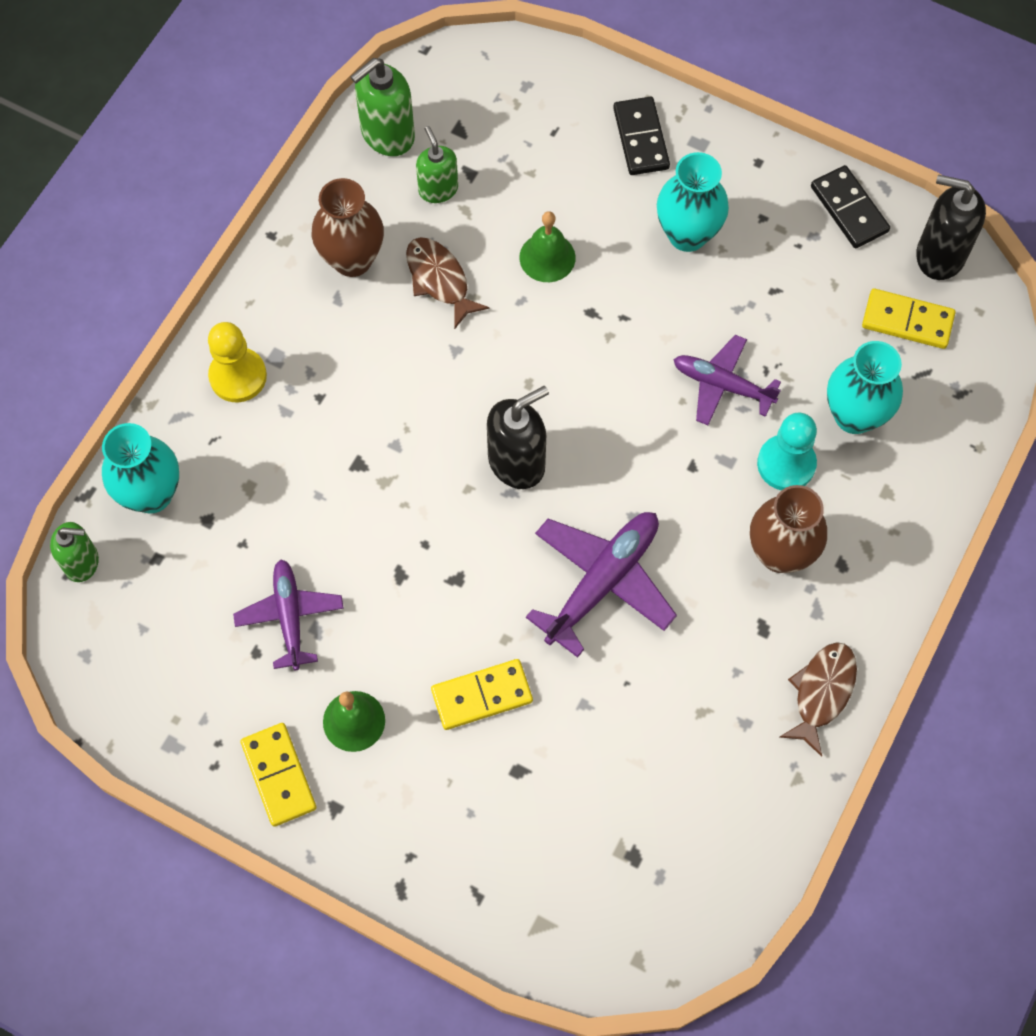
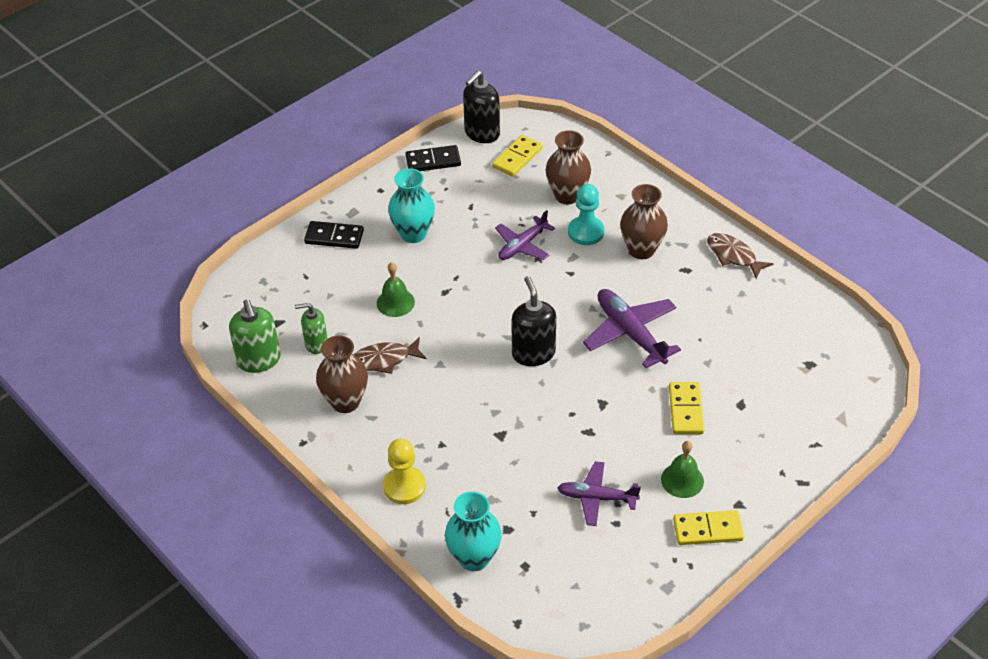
camera: 70 degrees left, 20 degrees down
(82, 562) = (510, 612): green soap dispenser -> none
(854, 415) = (567, 195): turquoise vase -> brown vase

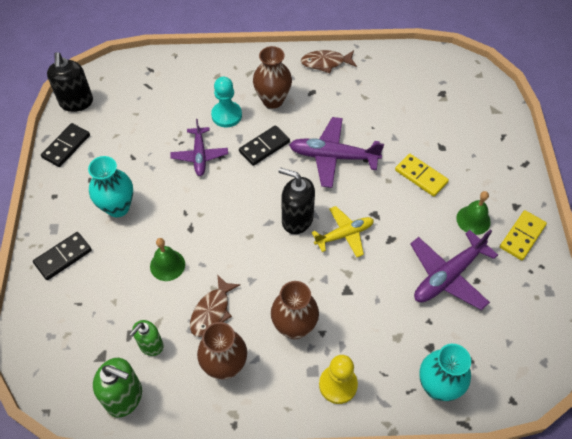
camera: 50 degrees left, 10 degrees up
(517, 158) = (122, 101): yellow domino -> none
(555, 396) = (344, 234): none -> yellow plane
(567, 195) = (185, 101): brown vase -> brown vase (294, 327)
(583, 280) = (264, 147): none -> black domino
(596, 498) = (448, 276): purple plane -> purple plane, size x1.50

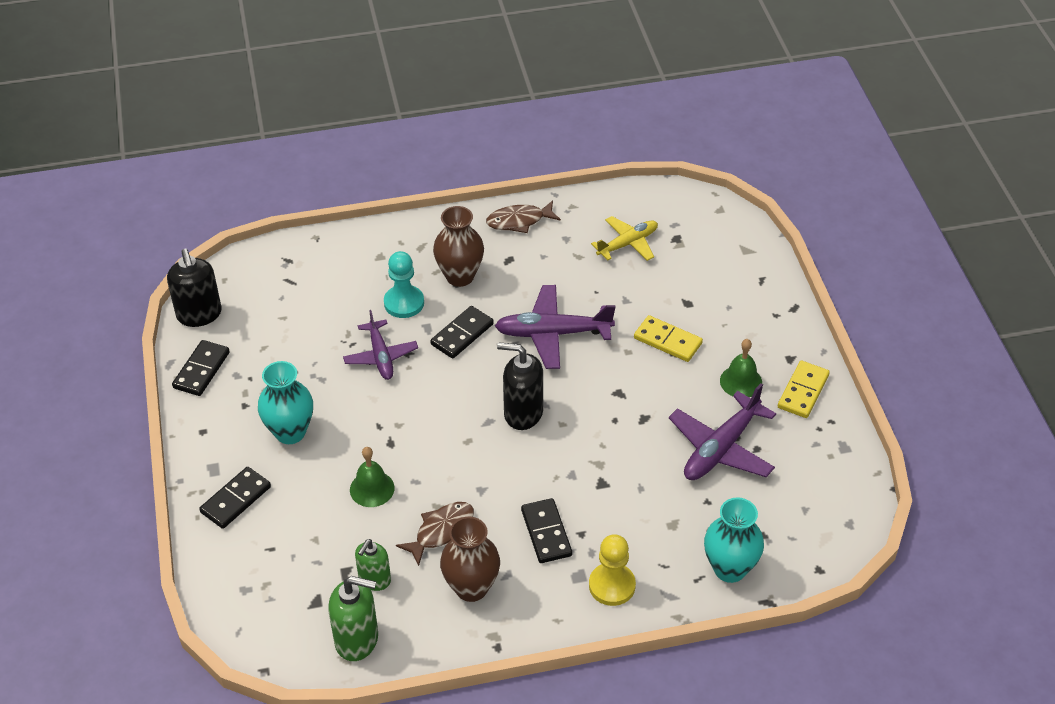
camera: 10 degrees left, 10 degrees down
(212, 311) = (441, 531): brown fish -> brown fish turned 150 degrees counterclockwise
(294, 327) = (546, 533): brown vase -> black domino
(344, 234) = (586, 421): yellow plane -> yellow plane (628, 244)

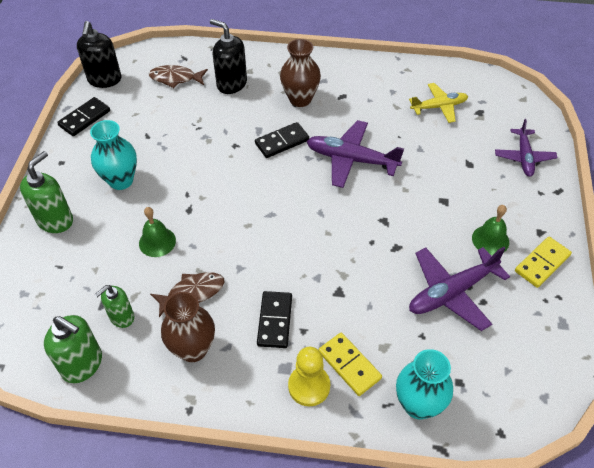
camera: 20 degrees right, 5 degrees up
(236, 500) = (55, 220): black domino -> green soap dispenser
(381, 356) = (214, 142): purple plane -> purple plane (524, 157)
(404, 303) = (250, 108): turquoise pawn -> none
(519, 221) = (362, 70): brown fish -> brown fish (175, 78)
(523, 413) = (300, 215): black soap dispenser -> black soap dispenser (231, 84)
(668, 341) = (441, 189): yellow domino -> yellow domino (349, 365)

